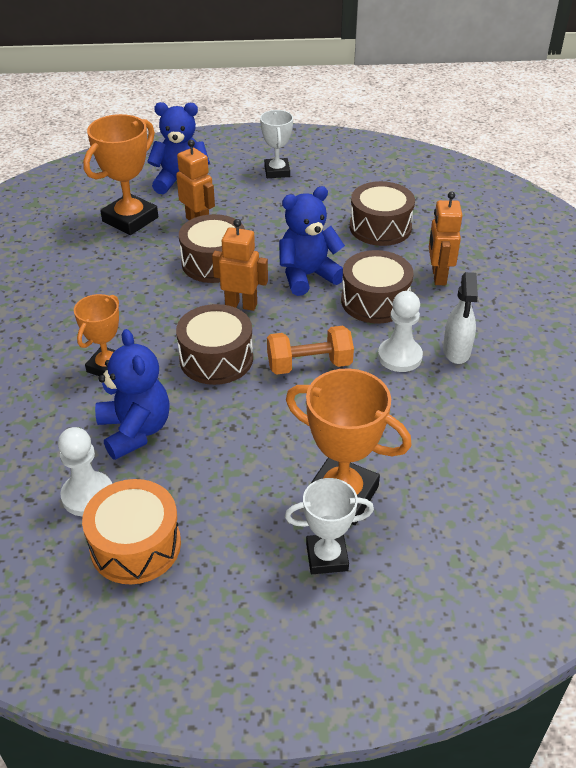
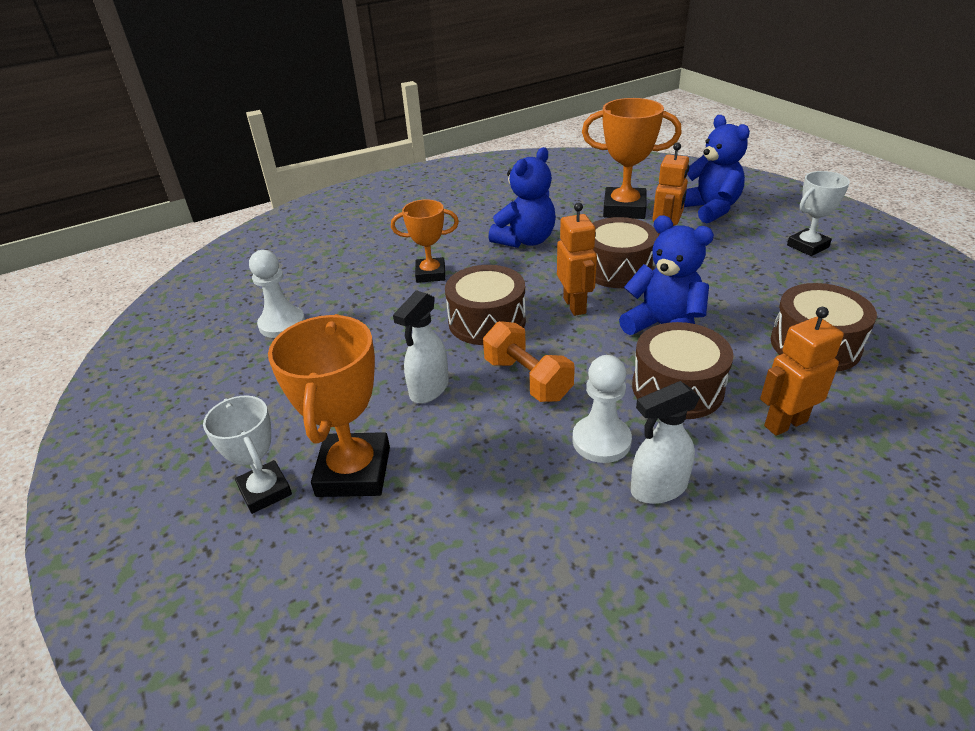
camera: 65 degrees right, 5 degrees down
(135, 430) = (366, 316): blue teddy bear -> blue teddy bear (525, 240)
(135, 545) = (238, 368): orange drum -> none
(277, 422) = (429, 389): none -> white spray bottle

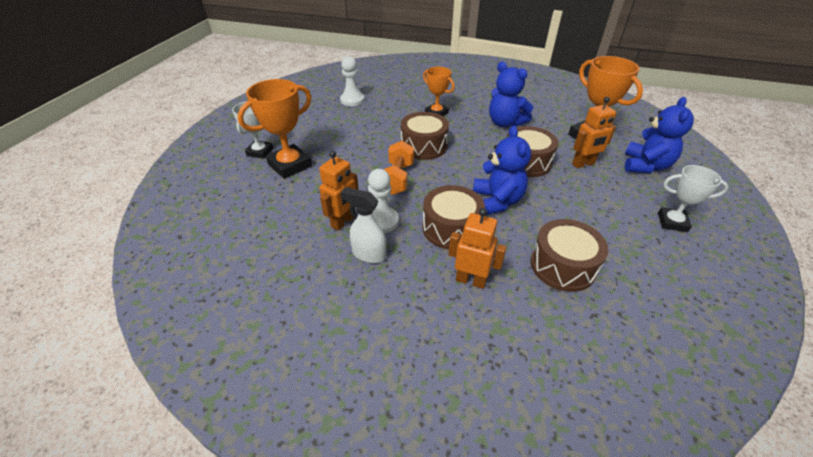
camera: 45 degrees right, 5 degrees up
(429, 389) = (357, 156): white spray bottle -> none
(525, 240) = (505, 123): blue teddy bear -> blue teddy bear turned 45 degrees clockwise
(575, 305) = (473, 164): orange robot -> orange robot (343, 222)

